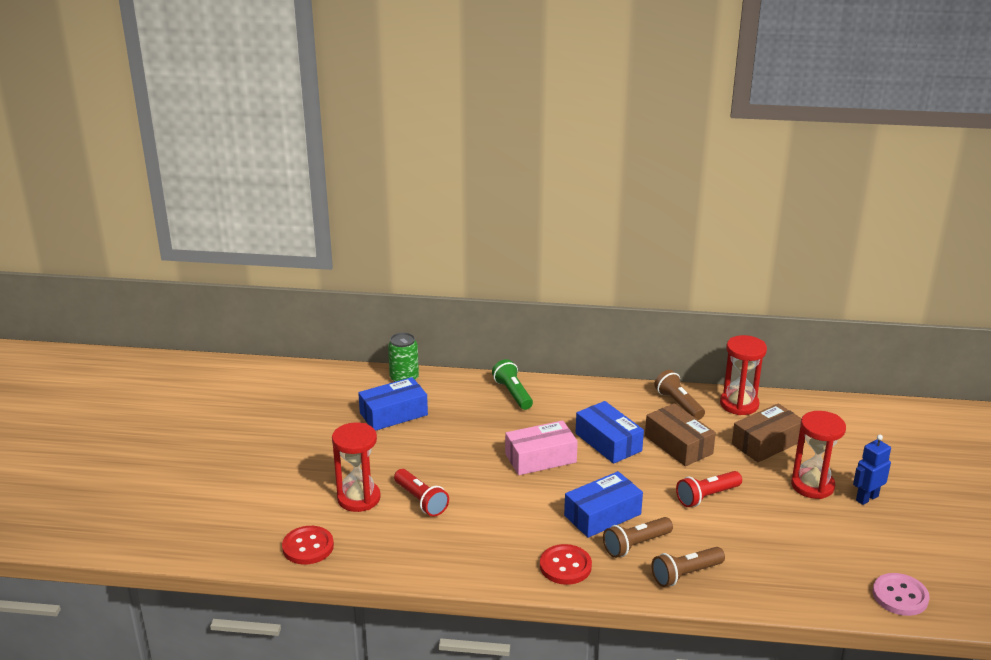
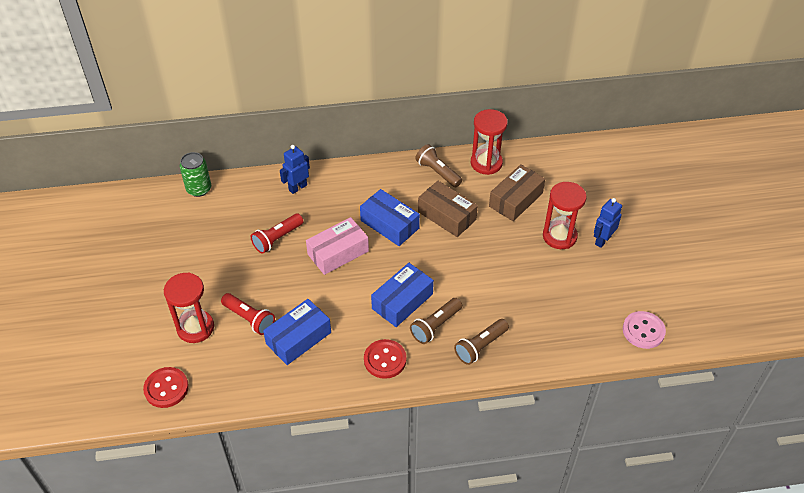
camera: 15 degrees left, 20 degrees up
(393, 414) = (200, 230): blue box -> blue box (298, 338)
(513, 393) = (297, 187): green flashlight -> blue robot
(707, 496) = (480, 265): red flashlight -> red flashlight (277, 239)

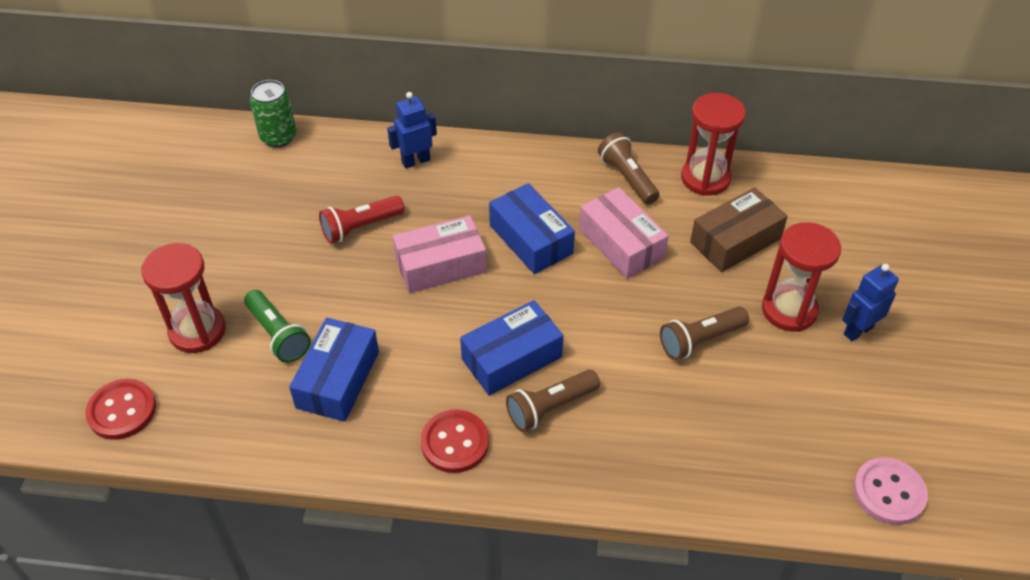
camera: 15 degrees right, 0 degrees up
(249, 319) = (278, 335): red flashlight -> green flashlight
(298, 338) = (338, 379): blue box -> blue box turned 45 degrees counterclockwise
(447, 216) = (621, 243): brown box -> pink box
(480, 346) = (611, 456): brown flashlight -> brown flashlight (700, 340)

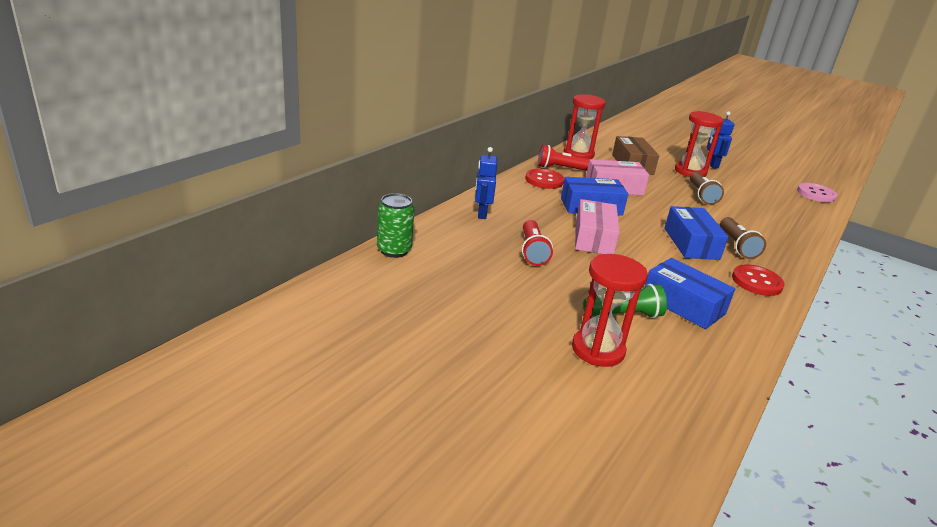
camera: 65 degrees left, 20 degrees down
(122, 410) = (675, 416): red button -> red button (544, 180)
(627, 178) = (560, 169): brown flashlight -> red flashlight

